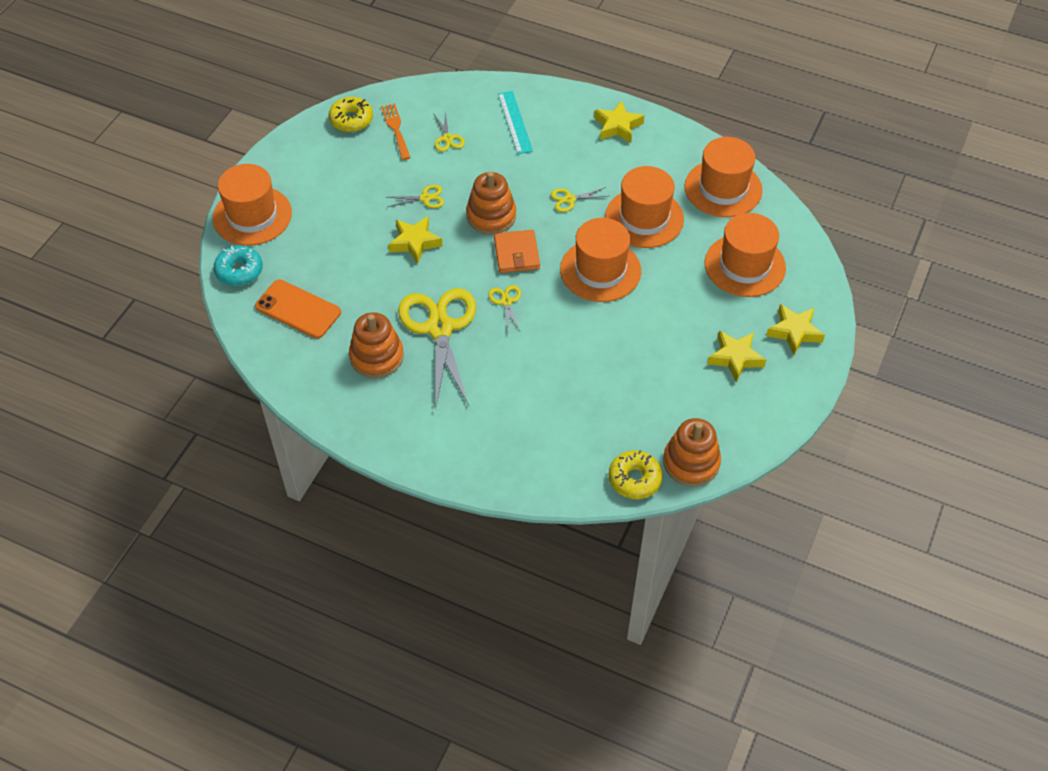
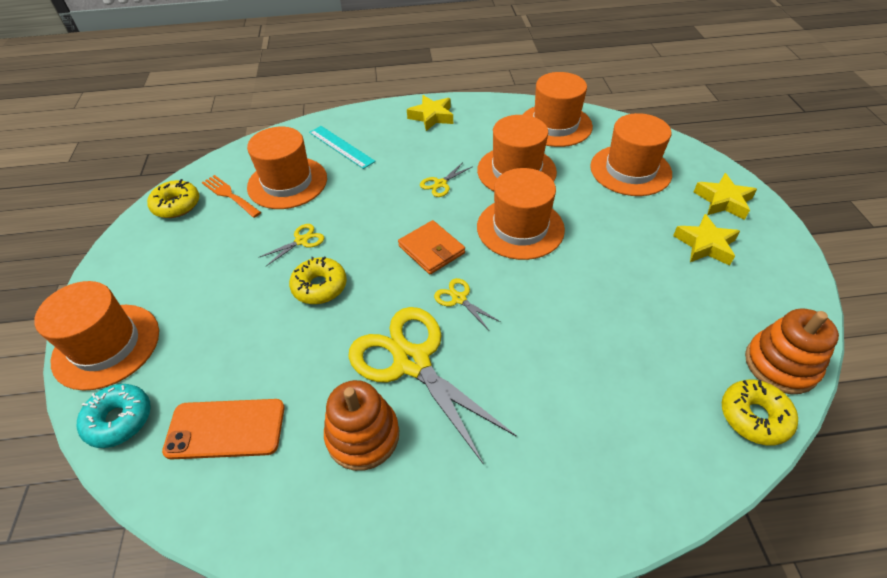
camera: 30 degrees left, 5 degrees down
(415, 242) = (319, 286): yellow star -> yellow donut
(447, 138) = (287, 183): yellow scissors -> orange hat
(491, 216) = (379, 228): orange stacking toy -> none

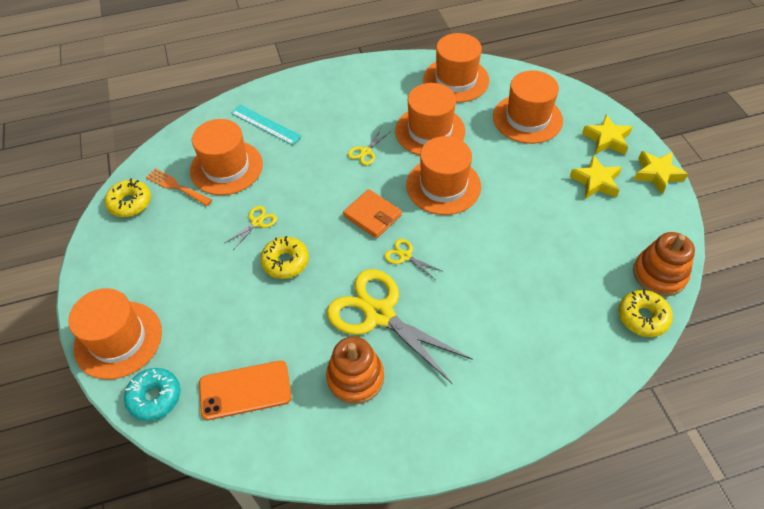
camera: 10 degrees left, 5 degrees up
(432, 117) = (342, 83): yellow star -> yellow star (657, 174)

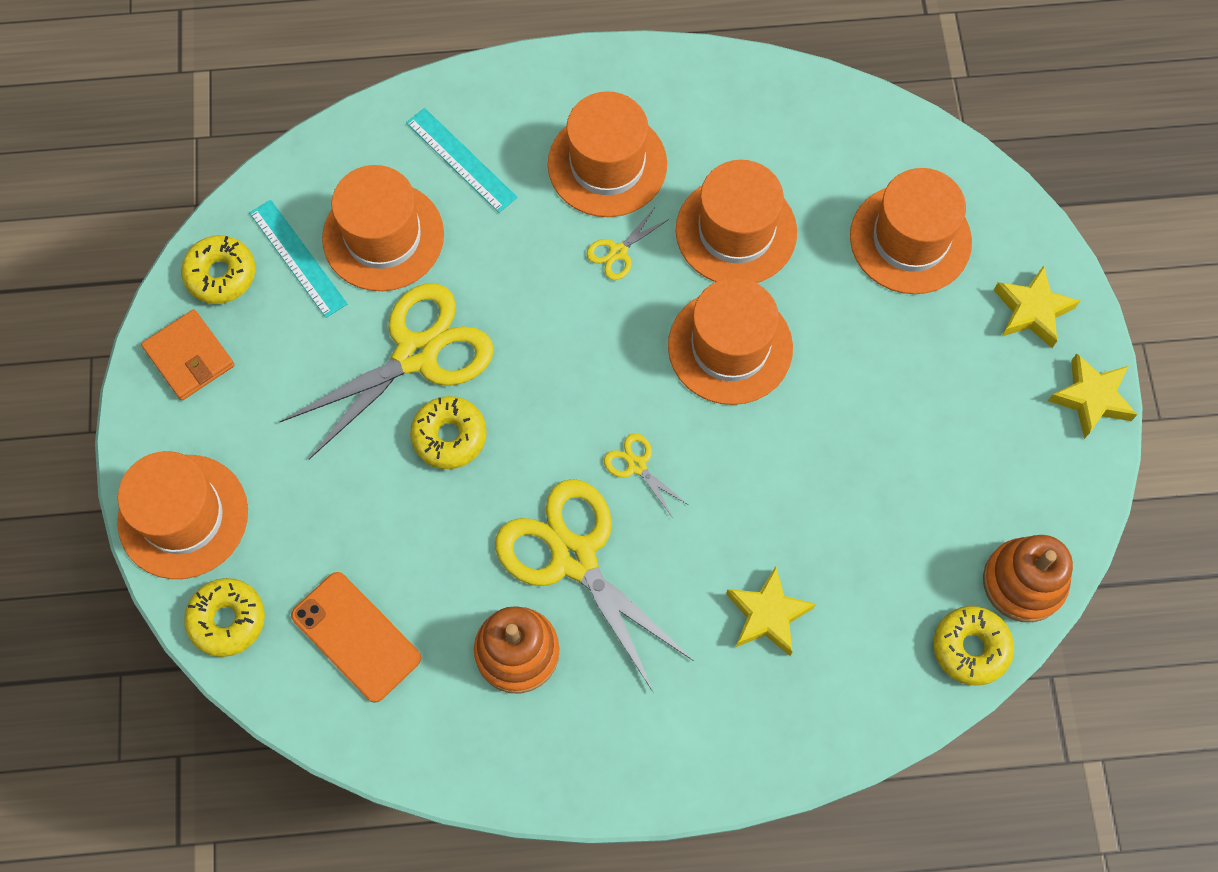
camera: 10 degrees right, 15 degrees up
(155, 397) = (227, 620): turquoise donut -> yellow donut
(176, 187) = (298, 258): orange fork -> turquoise ruler
(245, 390) = (356, 637): orange phone -> orange phone turned 45 degrees clockwise
(257, 222) = (416, 354): yellow scissors -> yellow scissors, size x2.35
(372, 215) = (602, 380): orange wallet -> orange wallet (189, 357)
(456, 80) = (809, 129): orange hat -> orange hat (607, 164)
(595, 182) = (983, 391): yellow star -> yellow star (767, 615)

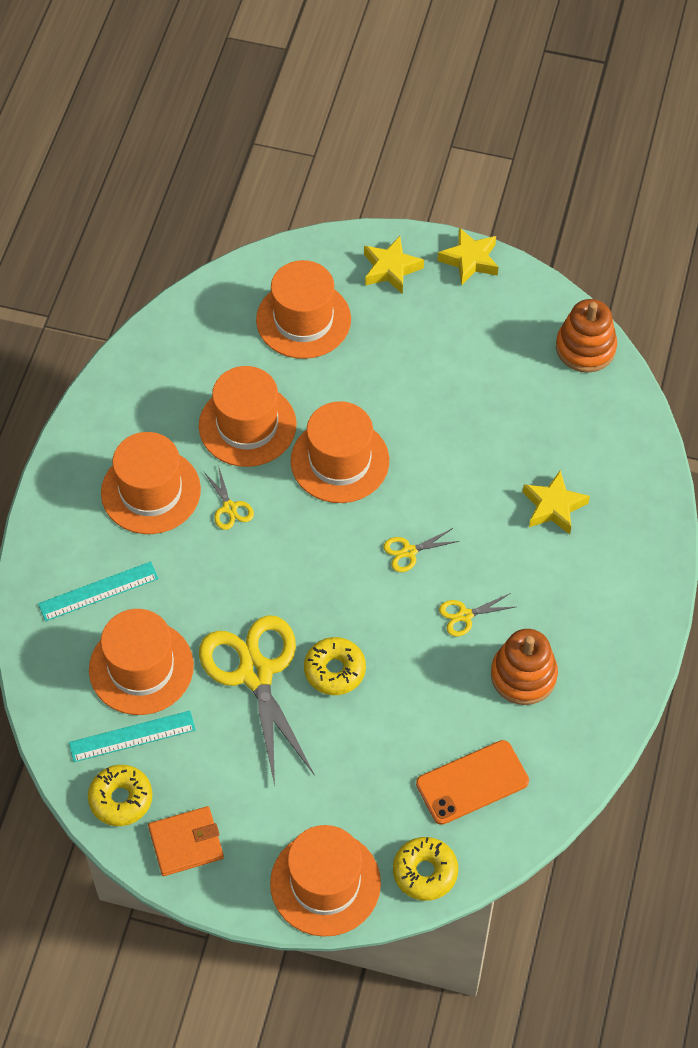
camera: 70 degrees left, 10 degrees down
(574, 558) = (465, 615): yellow scissors -> yellow scissors, size x0.43
(970, 648) = (620, 395): yellow donut -> none

